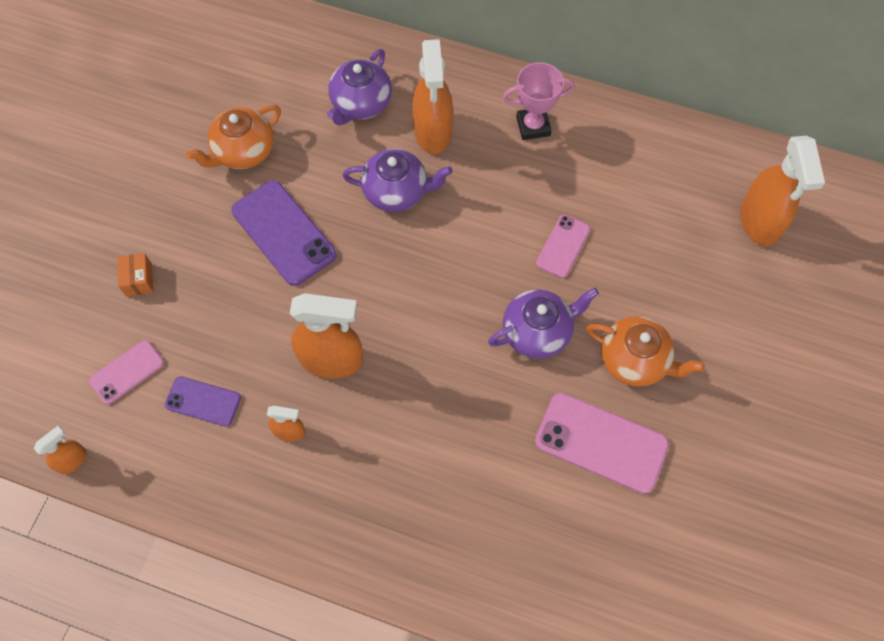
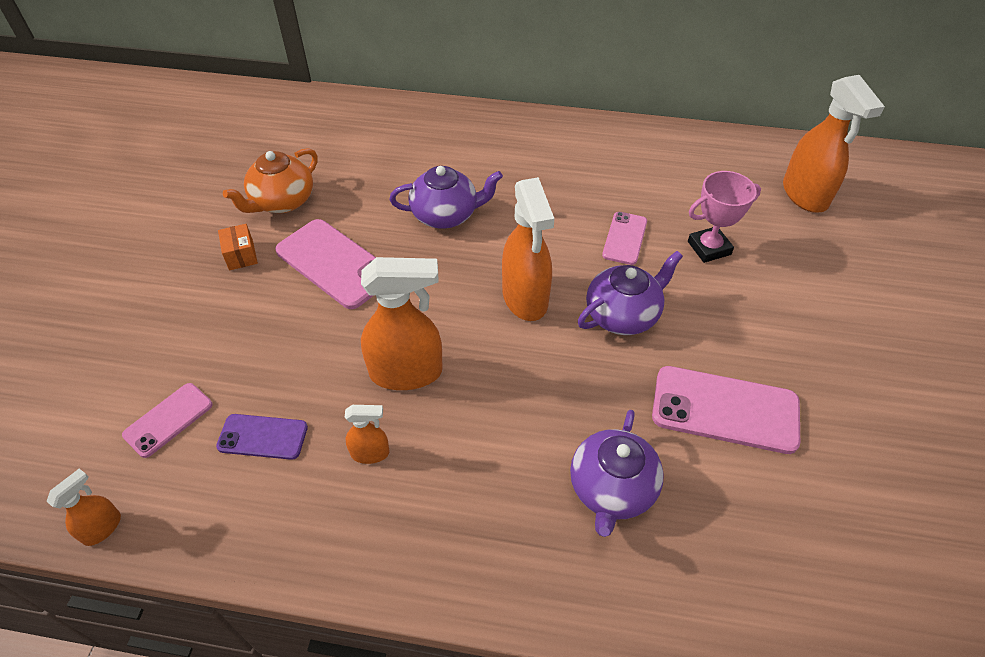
camera: 10 degrees left, 15 degrees down
(139, 280) = (178, 327): orange box -> orange box (241, 255)
(284, 232) = (334, 263): purple phone -> pink phone
(361, 104) = (395, 151): purple teapot -> purple teapot (611, 489)
(433, 132) = (471, 164): orange spray bottle -> orange spray bottle (525, 298)
(533, 126) = (566, 149): pink trophy -> pink trophy (709, 248)
(634, 360) = (731, 326): orange teapot -> none

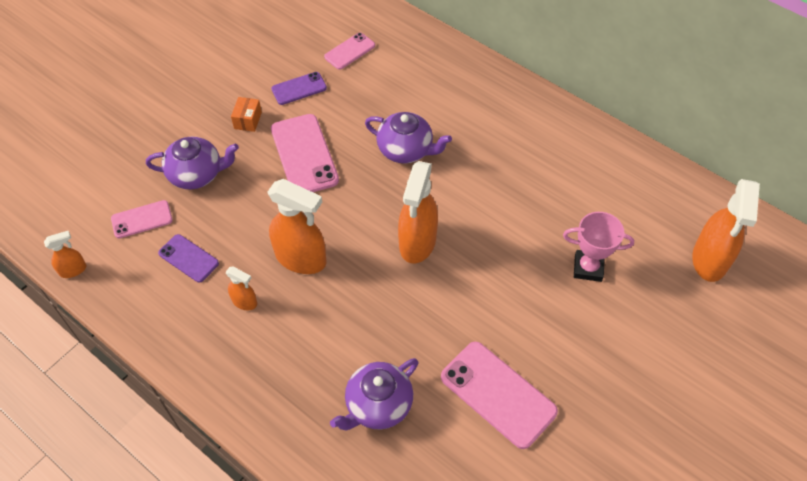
camera: 30 degrees right, 5 degrees up
(282, 201) = (299, 88): orange teapot -> purple phone
(623, 315) = (478, 289): purple teapot -> purple teapot (197, 174)
(624, 238) = (527, 229): pink phone -> pink phone (349, 51)

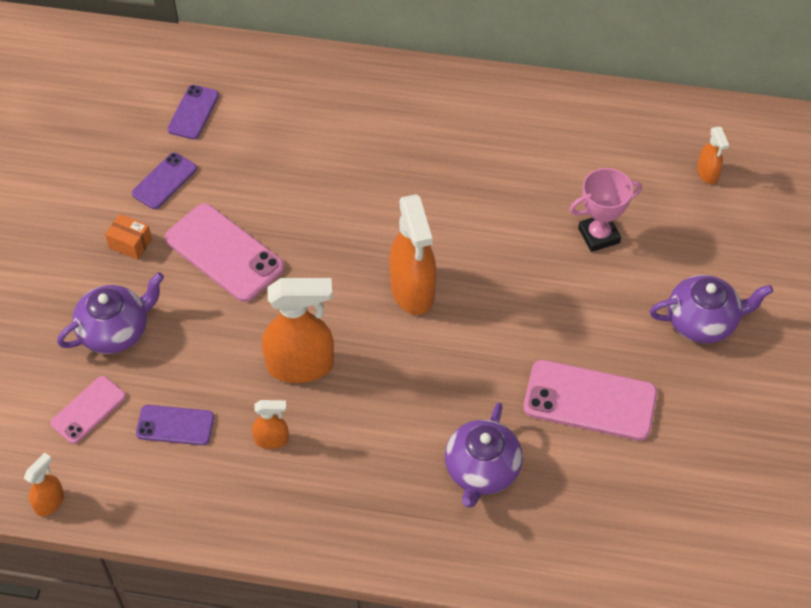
camera: 30 degrees left, 0 degrees up
(248, 120) = (130, 244): orange box -> orange box turned 45 degrees counterclockwise
(349, 51) = (193, 112): pink phone -> purple phone
(406, 150) = (334, 197): purple teapot -> purple teapot (702, 322)
(709, 260) = (707, 173): orange spray bottle -> orange spray bottle, size x0.49

